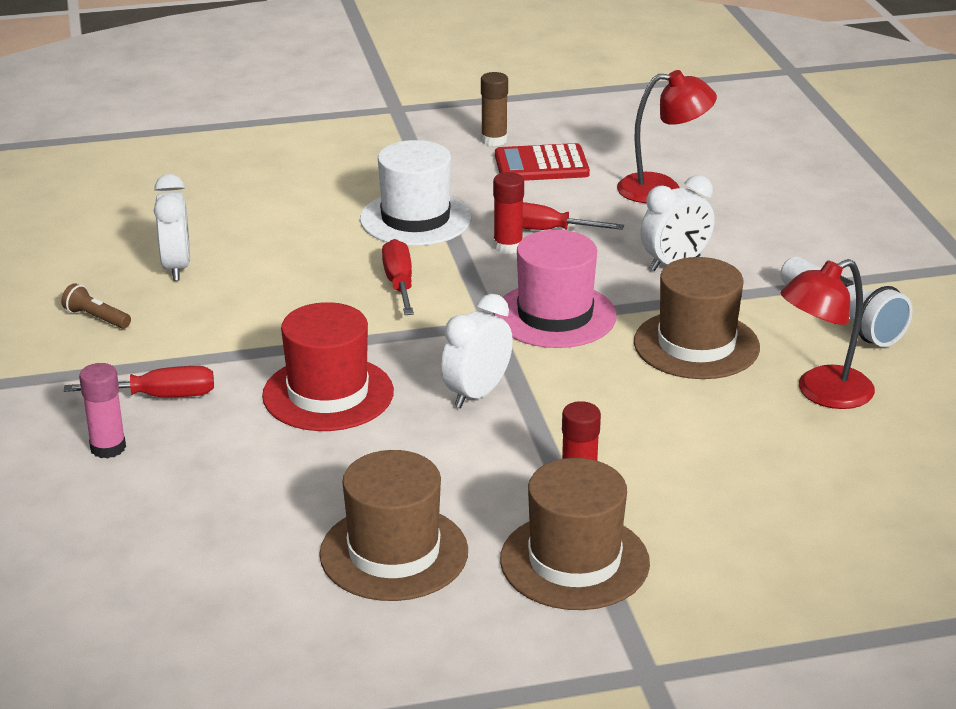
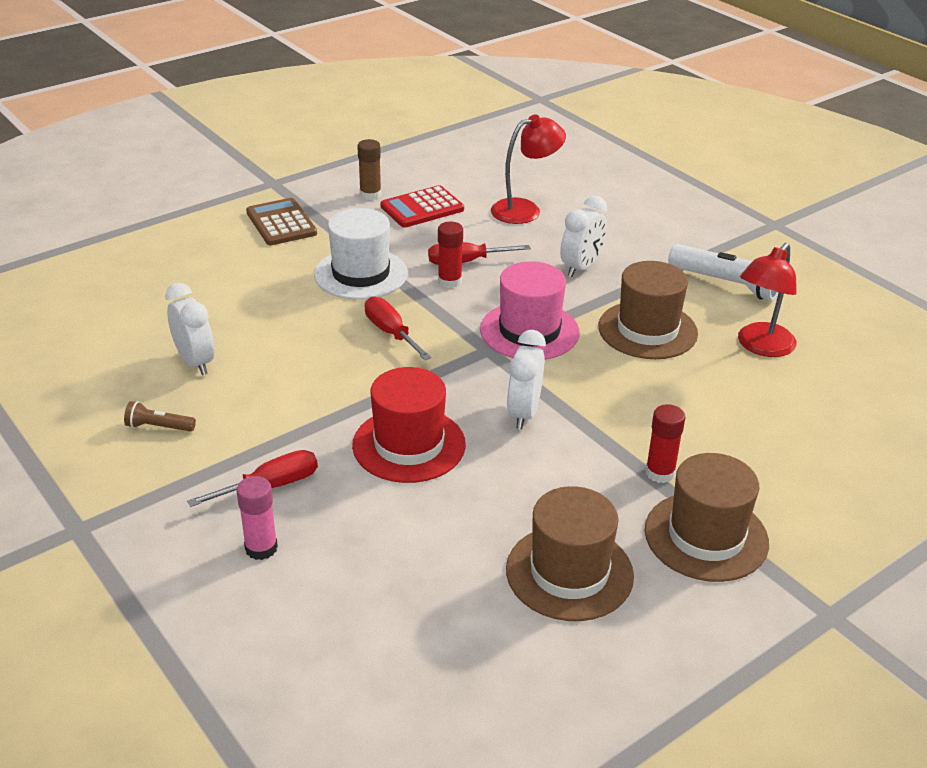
camera: 25 degrees left, 5 degrees up
(371, 151) = (281, 223): none -> brown calculator

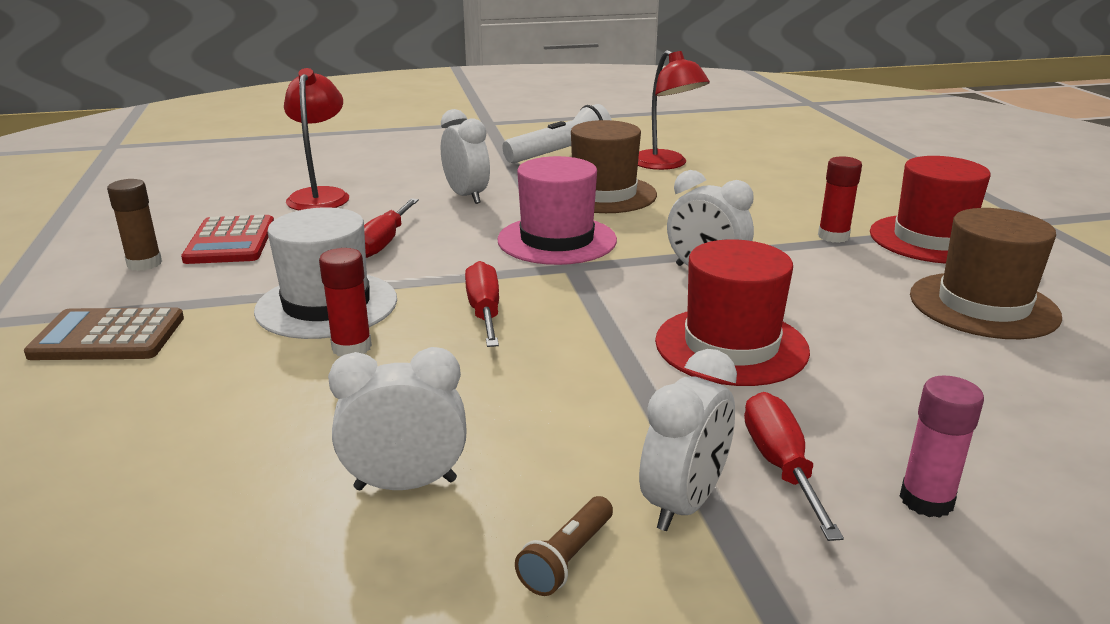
camera: 65 degrees left, 10 degrees down
(218, 456) = (684, 504): none -> white clock
(391, 333) = (484, 312): red screwdriver -> red screwdriver turned 90 degrees clockwise
(449, 281) = (413, 258): red glue stick -> red glue stick (351, 347)
(706, 536) = (931, 239): brown hat -> red hat

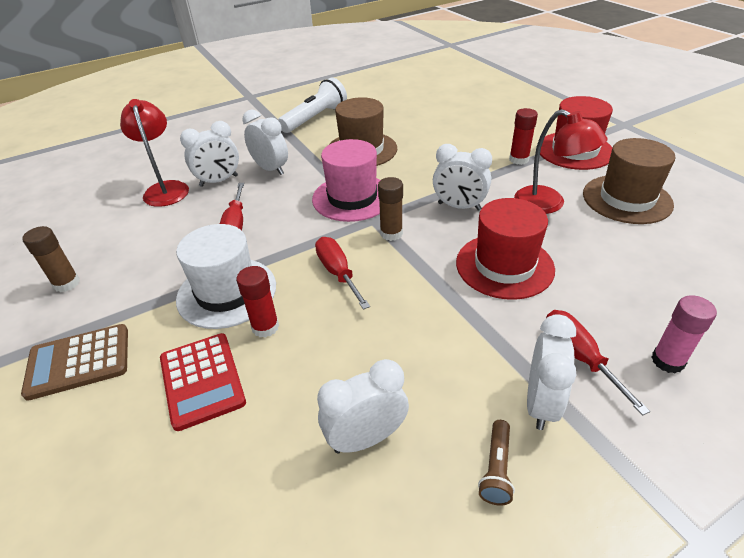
camera: 15 degrees left, 15 degrees up
(230, 241) = (122, 247): red calculator -> red calculator (202, 380)
(391, 198) = (219, 181): none -> white clock
(586, 284) = (391, 233): none -> brown glue stick
(666, 165) = (388, 115): red lamp -> red lamp (548, 204)

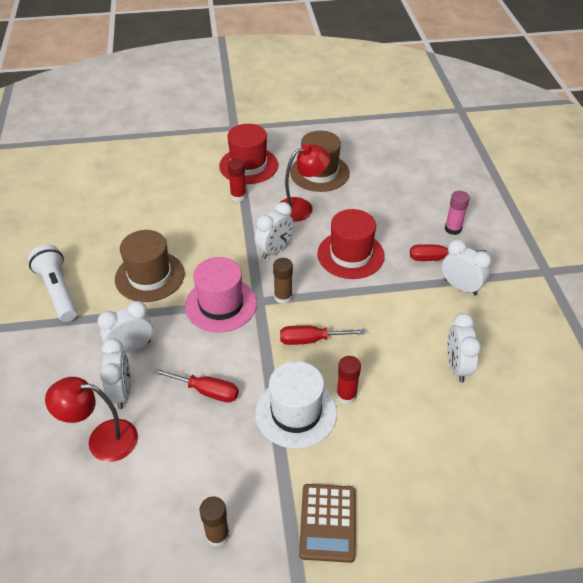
camera: 70 degrees left, 5 degrees up
(202, 380) = (381, 441): red calculator -> none
(496, 469) = (492, 320): brown flashlight -> none

